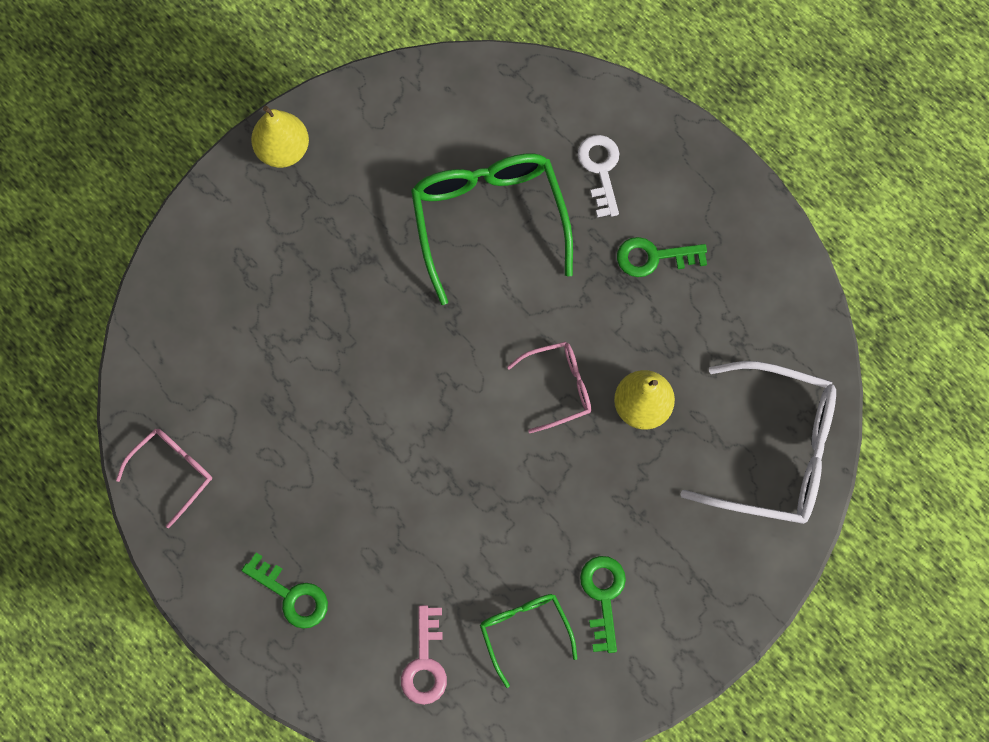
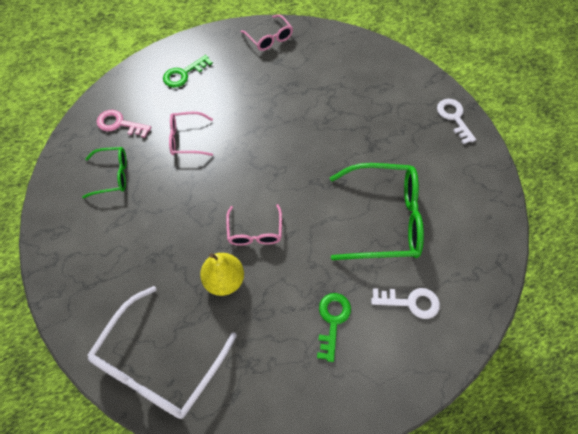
camera: 105 degrees right, 10 degrees down
(283, 150) = (454, 118): yellow pear -> white key
(426, 541) = (186, 139): none -> pink glasses
(603, 596) = (112, 223): green key -> none

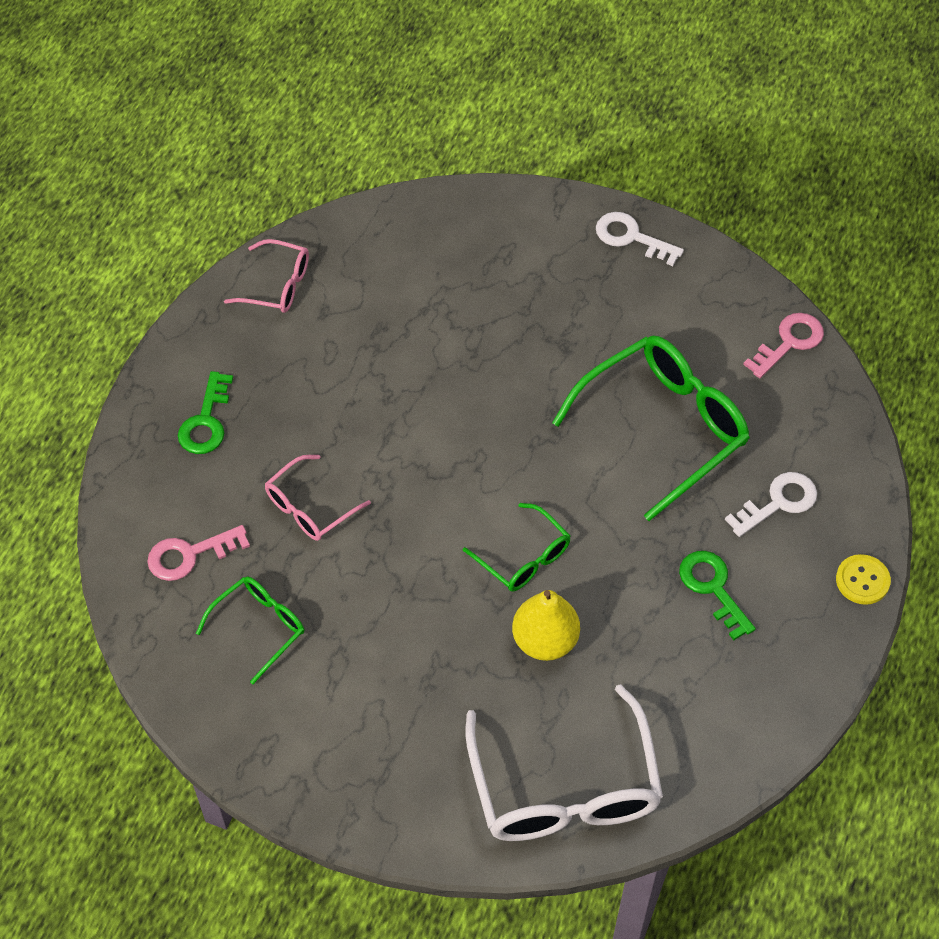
camera: 40 degrees left, 5 degrees down
(255, 232) = (524, 558): pink glasses -> green glasses
(420, 383) = (862, 580): none -> yellow button
(493, 223) = (789, 342): none -> pink key

